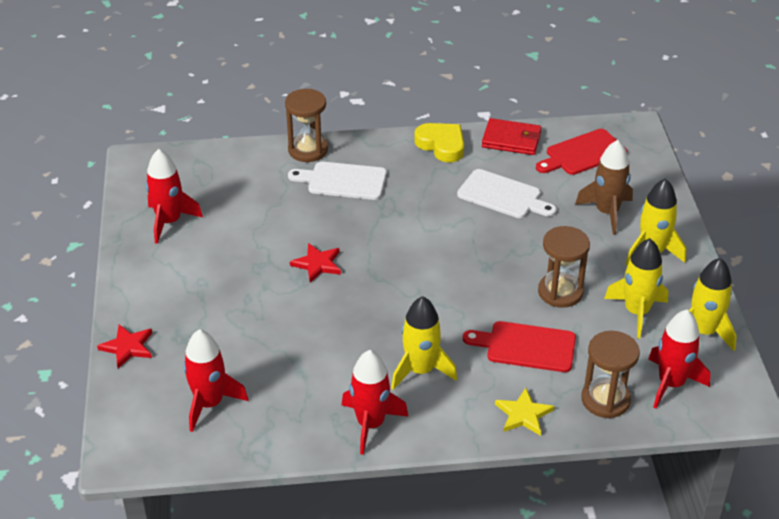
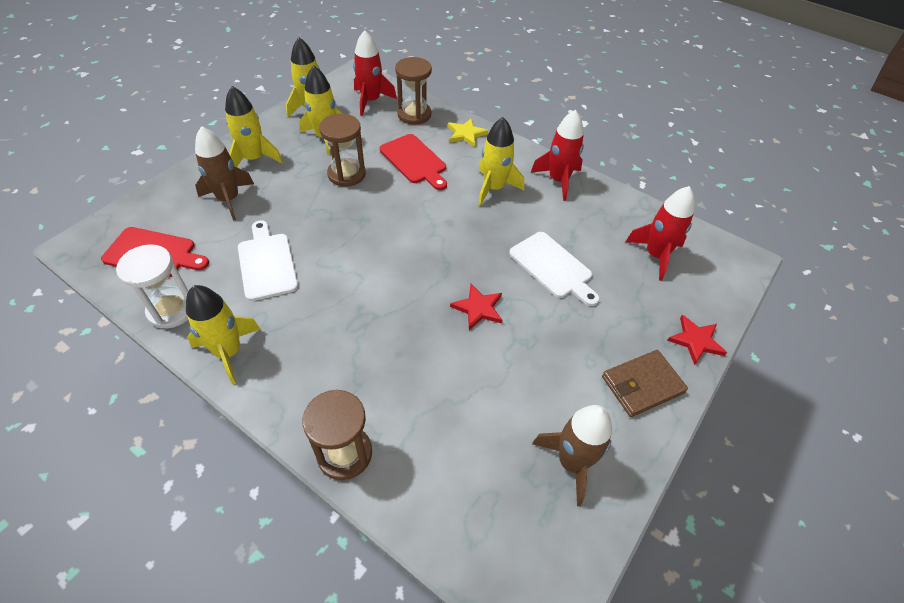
camera: 140 degrees left, 10 degrees up
(152, 290) = (642, 385): none -> brown wallet
(169, 222) = (571, 462): red rocket -> brown rocket
(343, 181) = (361, 380): white cutting board -> white cutting board (553, 267)
(441, 145) = (228, 352): yellow heart -> yellow rocket
(511, 140) = (172, 310): red wallet -> white hourglass

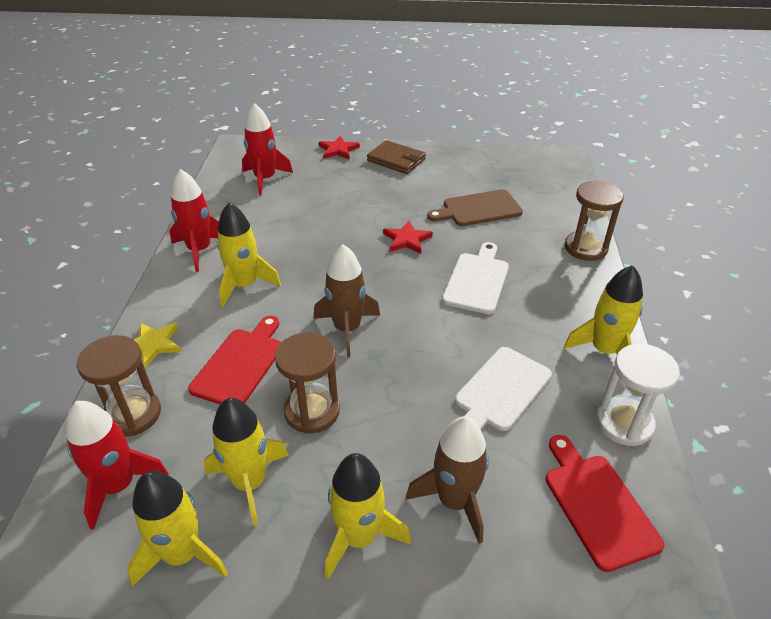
camera: 120 degrees left, 10 degrees down
(486, 401) = (478, 209): none -> brown cutting board
(553, 267) = (325, 219): white cutting board -> white cutting board (477, 280)
(571, 462) = (478, 169): brown rocket -> brown rocket (347, 329)

